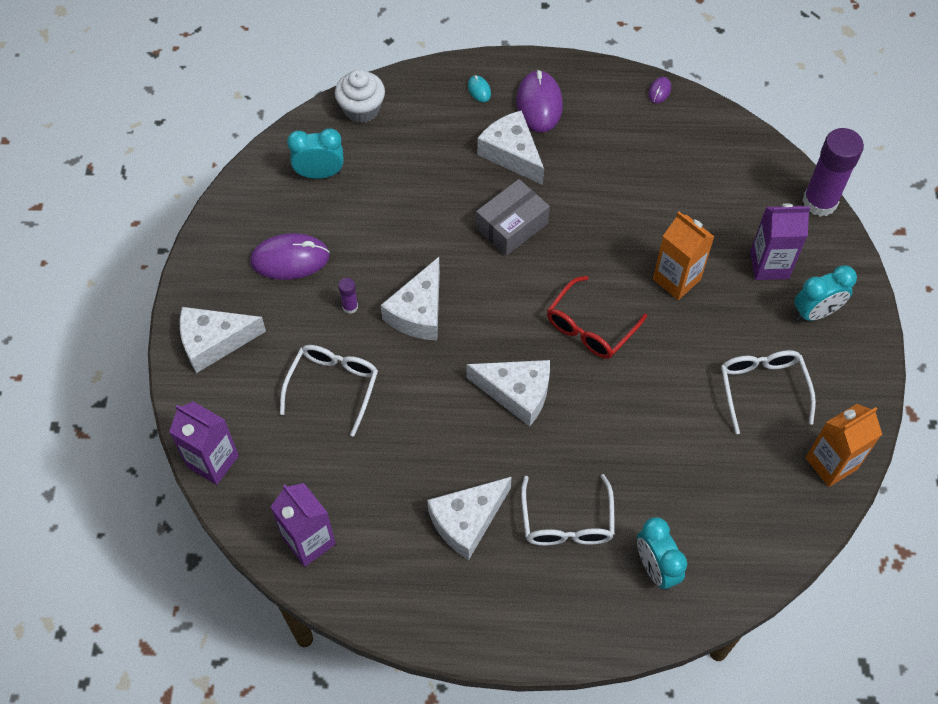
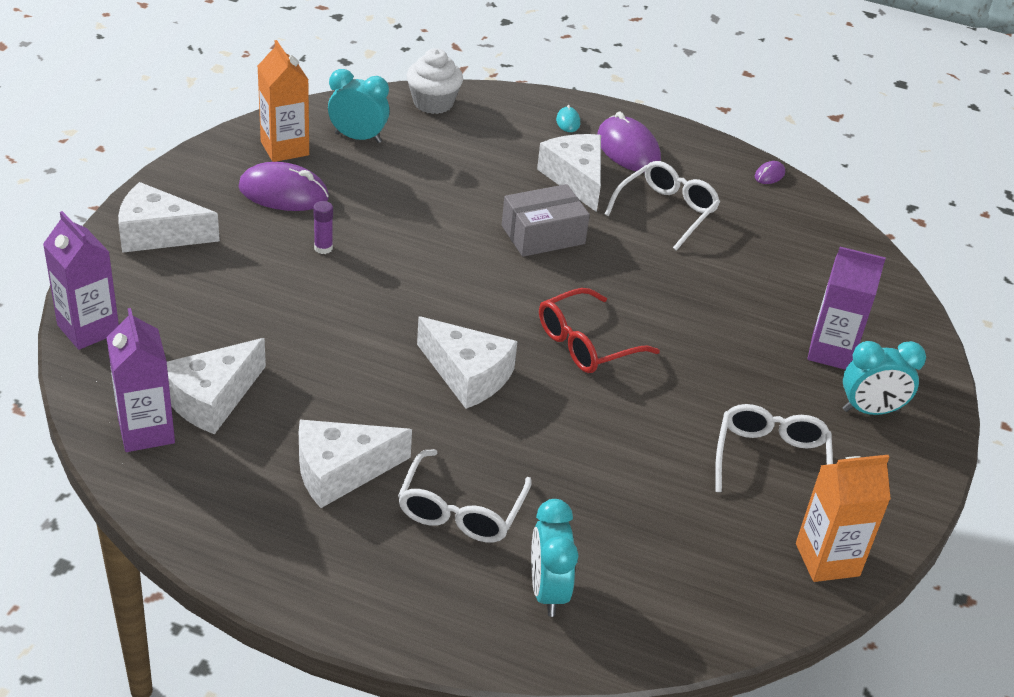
camera: 15 degrees right, 20 degrees down
(333, 386) = (262, 306): white glasses -> white glasses (666, 211)
(419, 312) = (396, 274): white cheese -> white cheese (212, 398)
(539, 104) = (628, 149): purple mouse -> purple mouse turned 45 degrees counterclockwise
(676, 279) = (711, 332): orange carton -> orange carton (284, 148)
(819, 202) = (918, 315): purple glue stick -> none

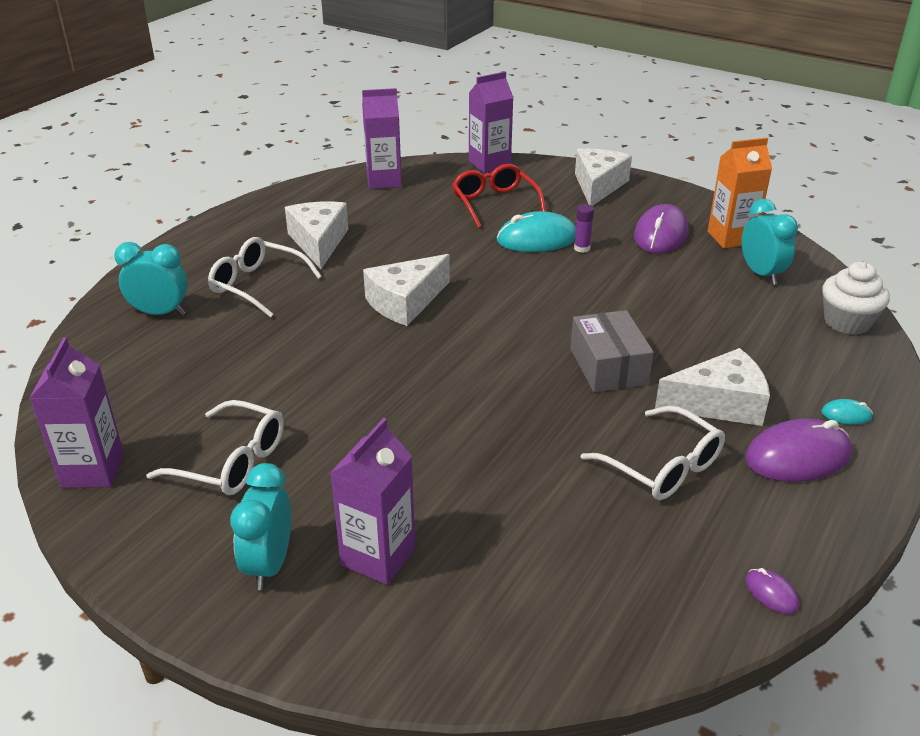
camera: 105 degrees right, 5 degrees down
(212, 398) = (408, 201): white cheese -> none
(306, 281) = (537, 239): none -> turquoise mouse
(358, 138) = (761, 274): turquoise clock -> turquoise clock turned 45 degrees counterclockwise
(586, 344) = (432, 370): red glasses -> red glasses (494, 203)
(827, 560) = (93, 470): orange carton -> purple carton

